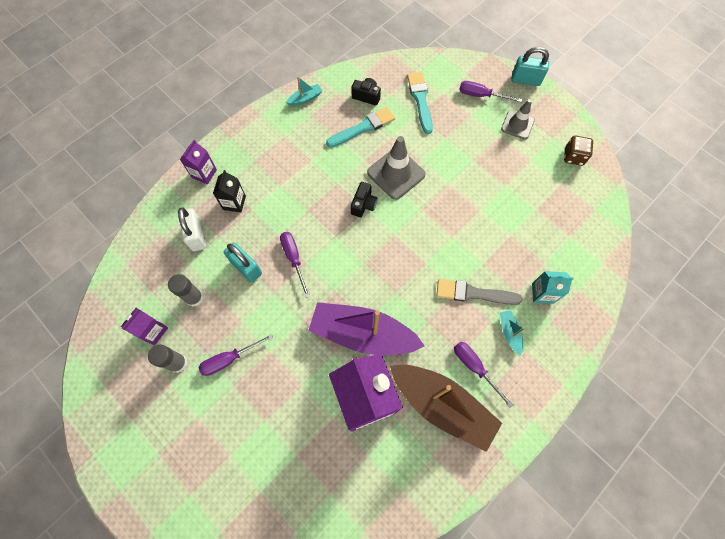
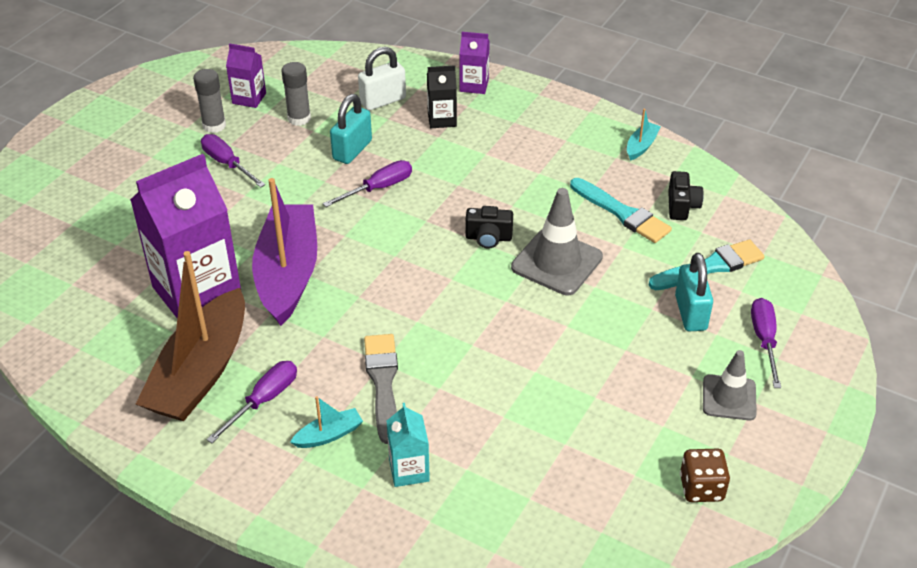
camera: 75 degrees right, 25 degrees down
(305, 98) = (641, 146): turquoise boat -> turquoise boat turned 105 degrees counterclockwise
(525, 80) = (837, 397): turquoise padlock -> turquoise padlock (690, 313)

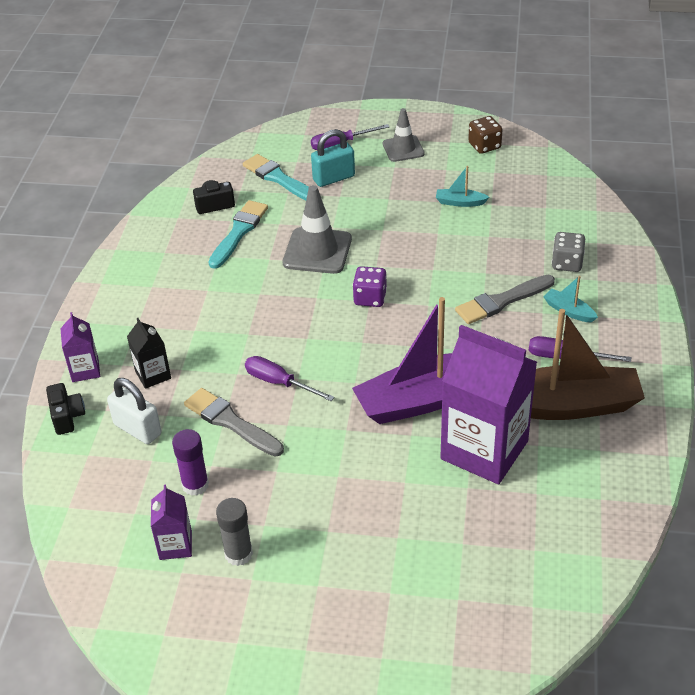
camera: 110 degrees left, 0 degrees up
(227, 164) = (298, 511): purple screwdriver -> none
(299, 118) = (195, 485): grey glue stick -> purple glue stick
(352, 150) = (231, 422): turquoise padlock -> grey brush
(409, 470) = (567, 263): turquoise carton -> grey dice
(455, 280) = (370, 298): none -> purple dice
(488, 238) = (309, 295): black camera -> black camera (67, 417)
(641, 146) = (142, 241): turquoise boat -> turquoise boat (460, 202)

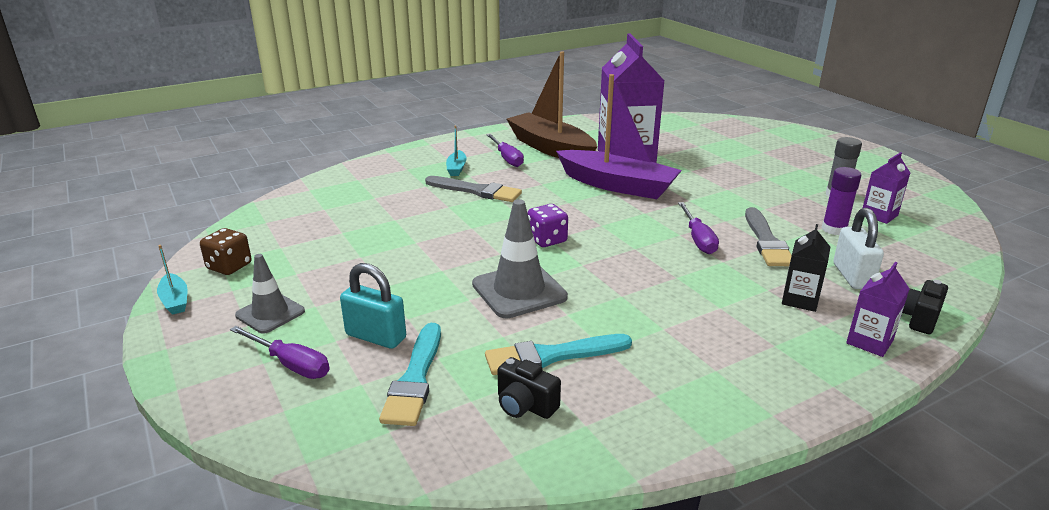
camera: 130 degrees left, 15 degrees down
(460, 202) = (353, 247): turquoise boat -> turquoise boat (175, 300)
(567, 263) = (399, 182): grey dice -> none

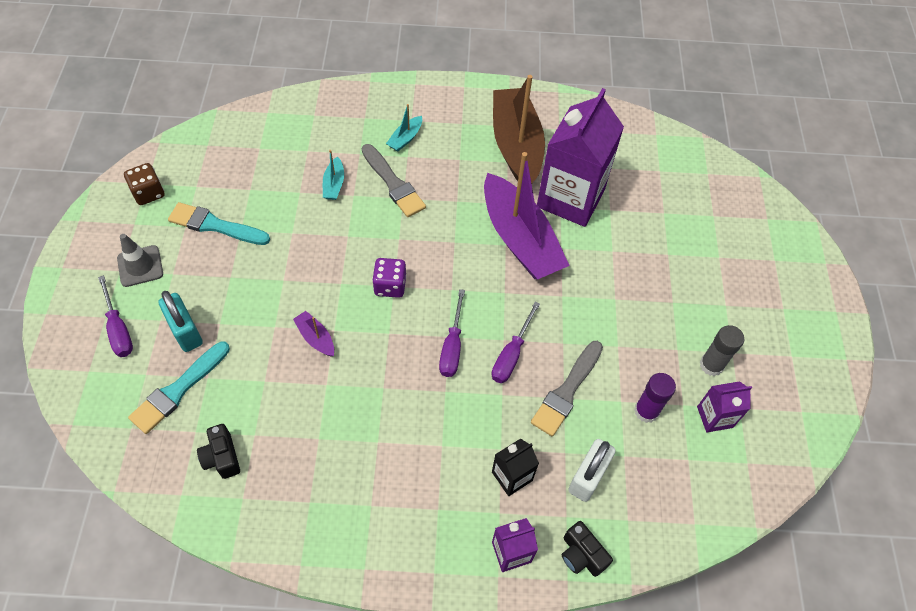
camera: 30 degrees right, 30 degrees up
(175, 300) = (94, 216): turquoise boat -> turquoise boat (334, 184)
(507, 158) = (461, 143): purple screwdriver -> purple screwdriver (452, 346)
(519, 291) = (315, 338): grey traffic cone -> purple boat
(552, 356) = (277, 422): turquoise brush -> turquoise brush (215, 225)
(918, 318) = (581, 555): black camera -> black camera turned 105 degrees counterclockwise

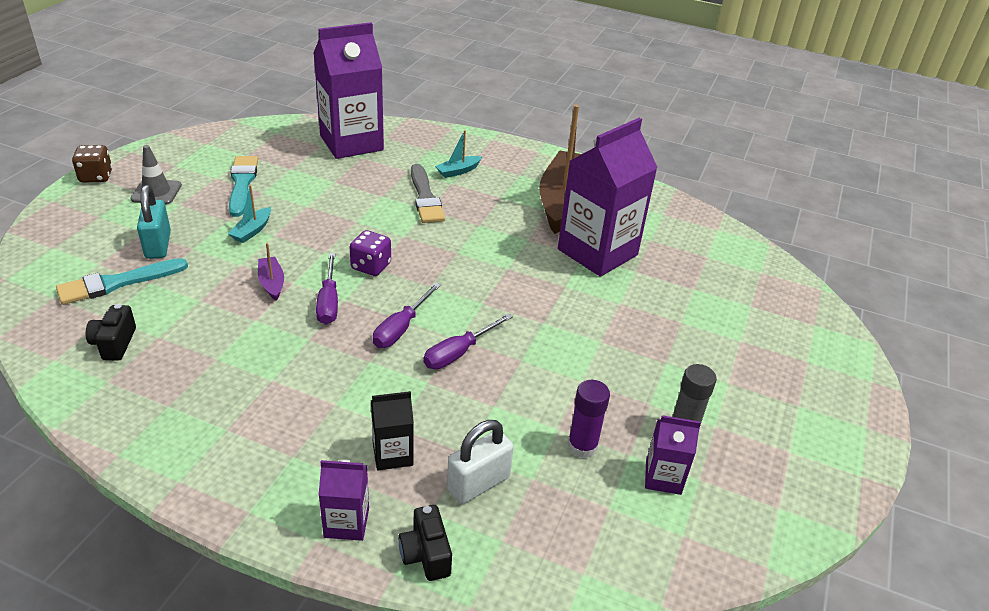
camera: 20 degrees right, 20 degrees down
(118, 329) = (102, 227): purple screwdriver -> purple screwdriver (329, 302)
(148, 193) = (203, 149): brown dice -> brown dice (96, 176)
(215, 225) = (242, 183): turquoise brush -> turquoise brush turned 45 degrees clockwise
(287, 134) = (351, 143): none -> purple carton
(334, 184) = (369, 184): turquoise boat -> turquoise boat (252, 231)
(520, 239) = (525, 268): purple boat -> none
(567, 391) = (500, 400): grey brush -> none

